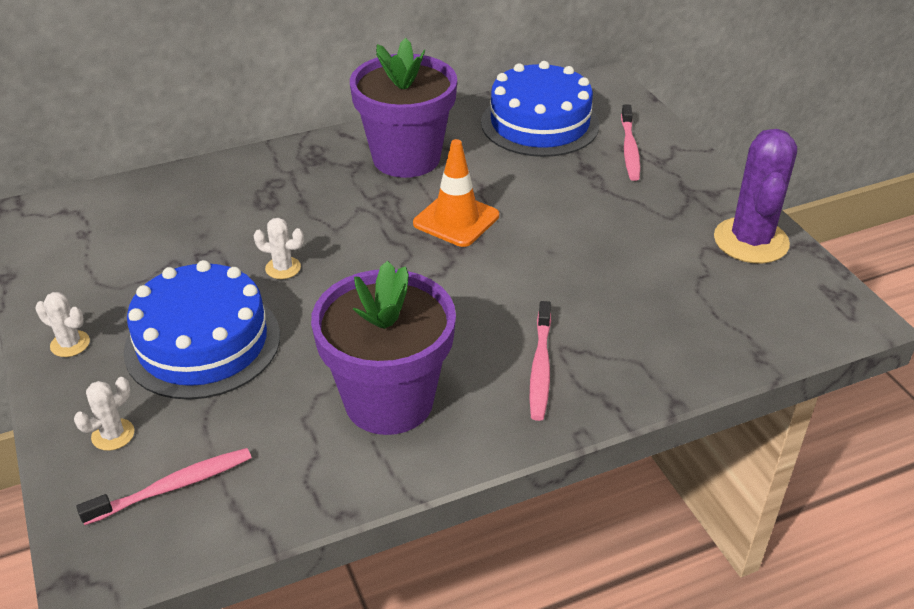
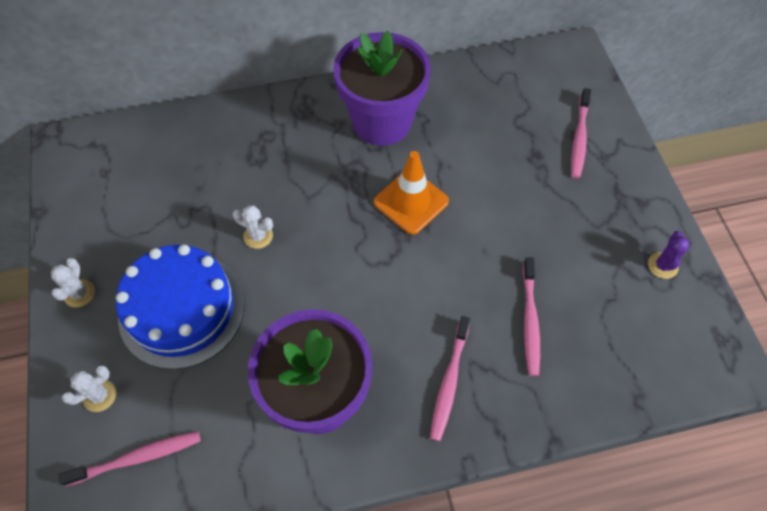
camera: 10 degrees right, 20 degrees up
(70, 344) = (79, 293): white cactus -> white cactus turned 60 degrees clockwise
(539, 123) = (506, 95): blue cake -> none
(618, 303) = (530, 320): none -> pink toothbrush
(751, 241) = (662, 265): purple cactus -> purple cactus, size x0.46

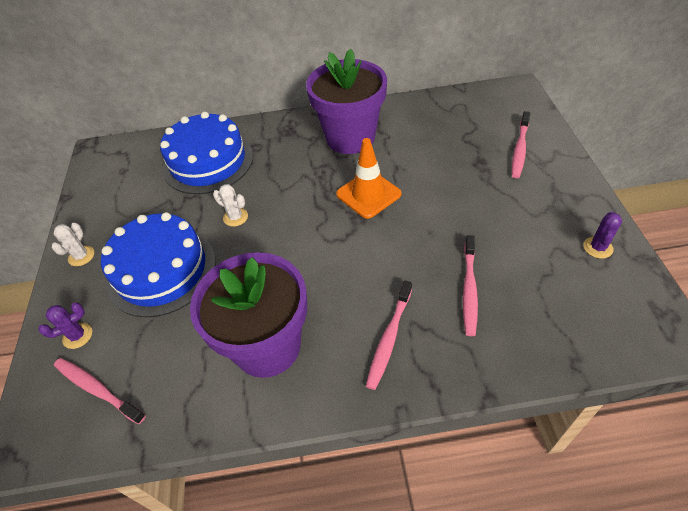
camera: 10 degrees right, 10 degrees down
(99, 396) = (77, 336): white cactus -> purple cactus
(137, 458) = (97, 389): pink toothbrush -> pink toothbrush turned 135 degrees counterclockwise
(211, 158) = (208, 161): none -> blue cake

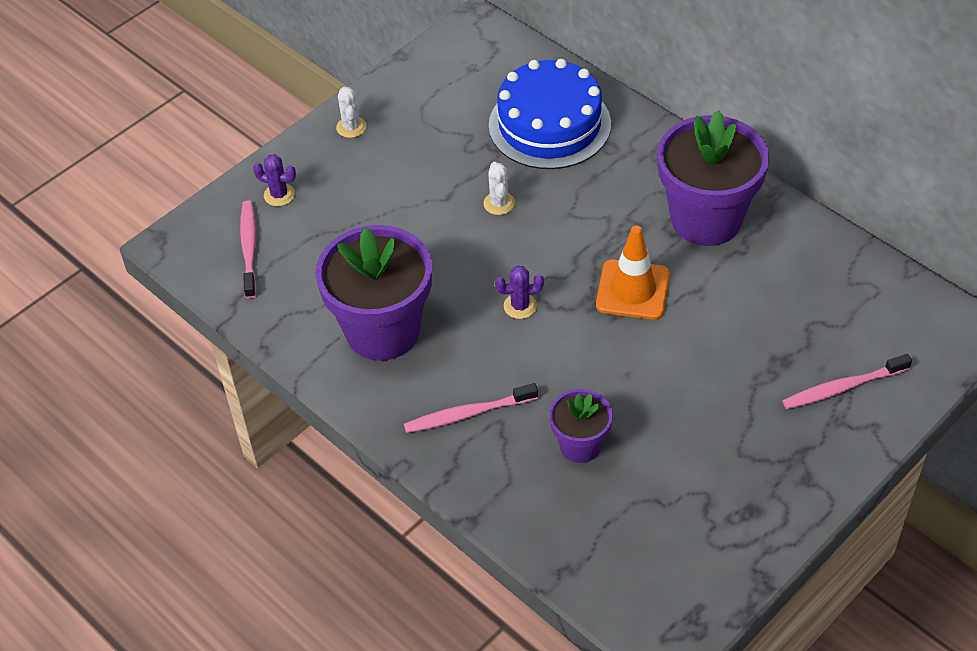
camera: 50 degrees right, 0 degrees up
(81, 256) = (351, 127): white cactus -> white cactus turned 75 degrees counterclockwise
(161, 270) = (389, 197): blue cake -> none
(469, 289) = (580, 445): pink toothbrush -> purple flower pot
(598, 247) = (740, 530): purple cactus -> purple cactus (520, 306)

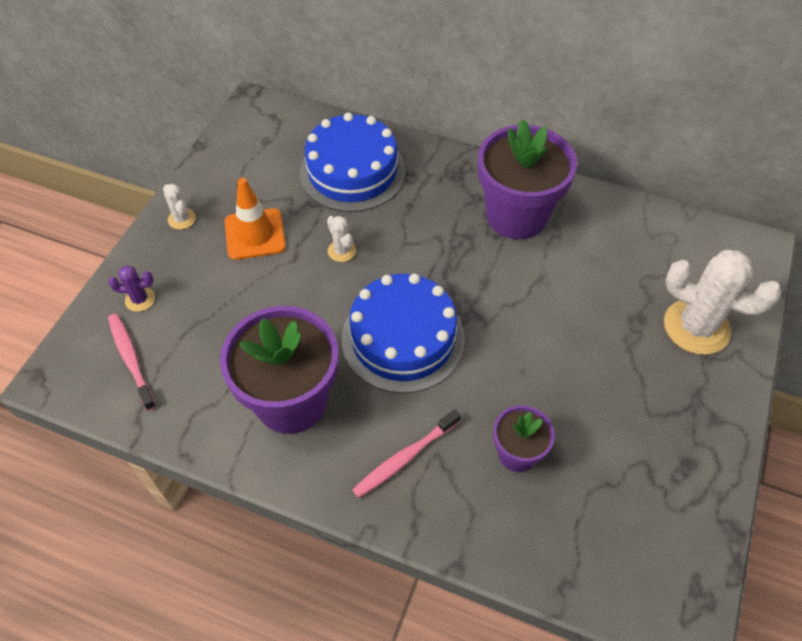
camera: 25 degrees left, 5 degrees up
(520, 306) = (403, 338): purple cactus -> blue cake
(633, 290) = (489, 294): orange traffic cone -> orange traffic cone (255, 234)
(842, 387) = (696, 327): pink toothbrush -> white cactus

